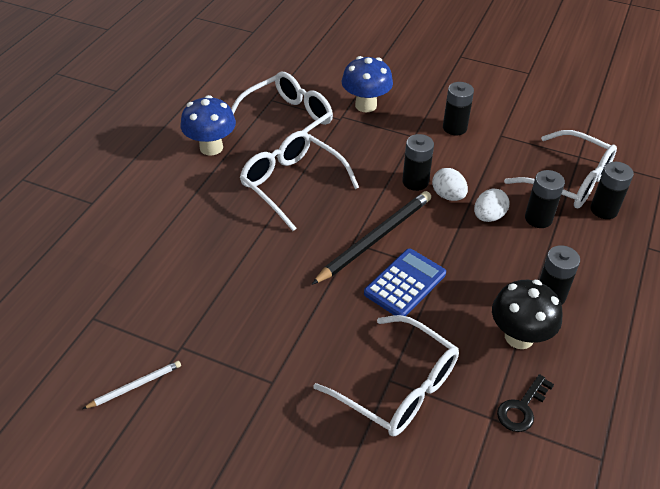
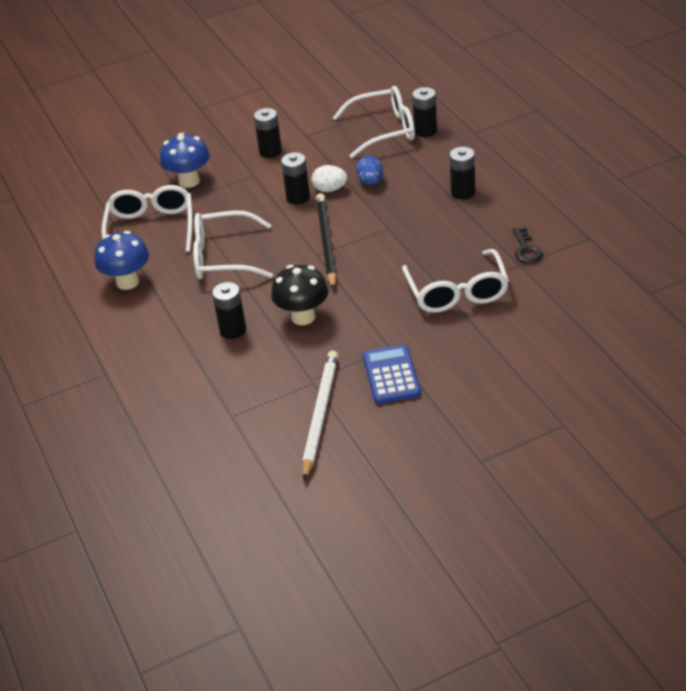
camera: 45 degrees left, 5 degrees down
(135, 386) = (320, 415): white pencil -> white pencil, size x1.97
(398, 388) = (457, 292): white glasses -> white glasses turned 90 degrees clockwise
(405, 284) = (381, 248): blue calculator -> blue calculator (391, 375)
(488, 216) = (370, 182): white egg -> blue egg
(519, 337) = (477, 222): black mushroom -> black mushroom (303, 317)
(538, 218) = (398, 162): black battery -> black battery (233, 330)

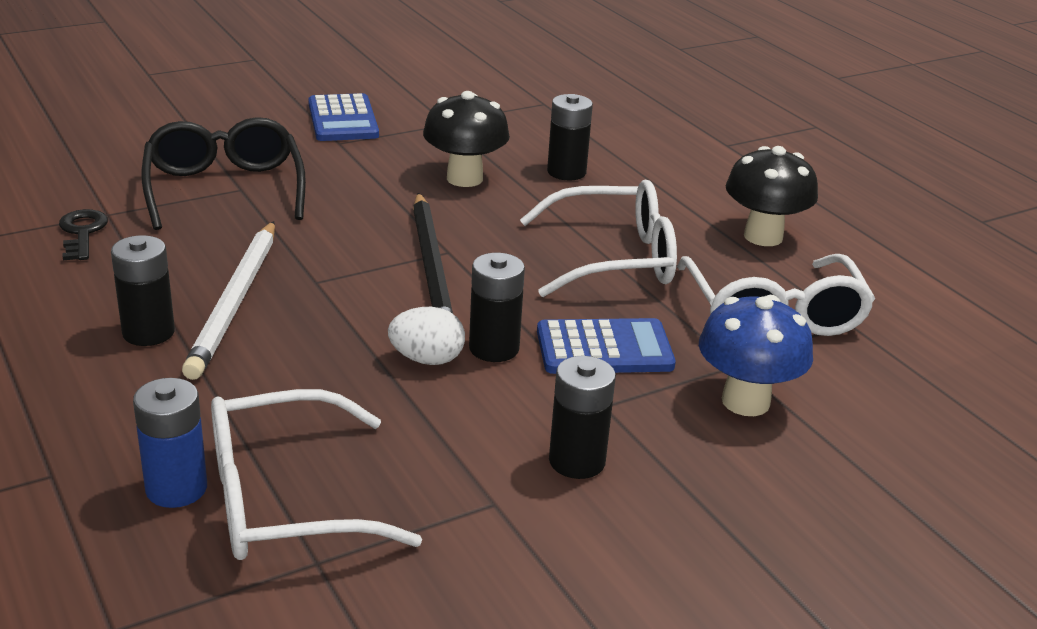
camera: 170 degrees right, 10 degrees down
(127, 282) = (763, 236): blue mushroom -> black mushroom
(245, 201) = (604, 349): none -> blue calculator
(320, 415) = (435, 97): white pencil -> white pencil (235, 302)
(370, 182) = (338, 368): blue egg -> none
(425, 131) = (176, 488): black battery -> blue battery
(457, 292) = (224, 188): white glasses -> black glasses

